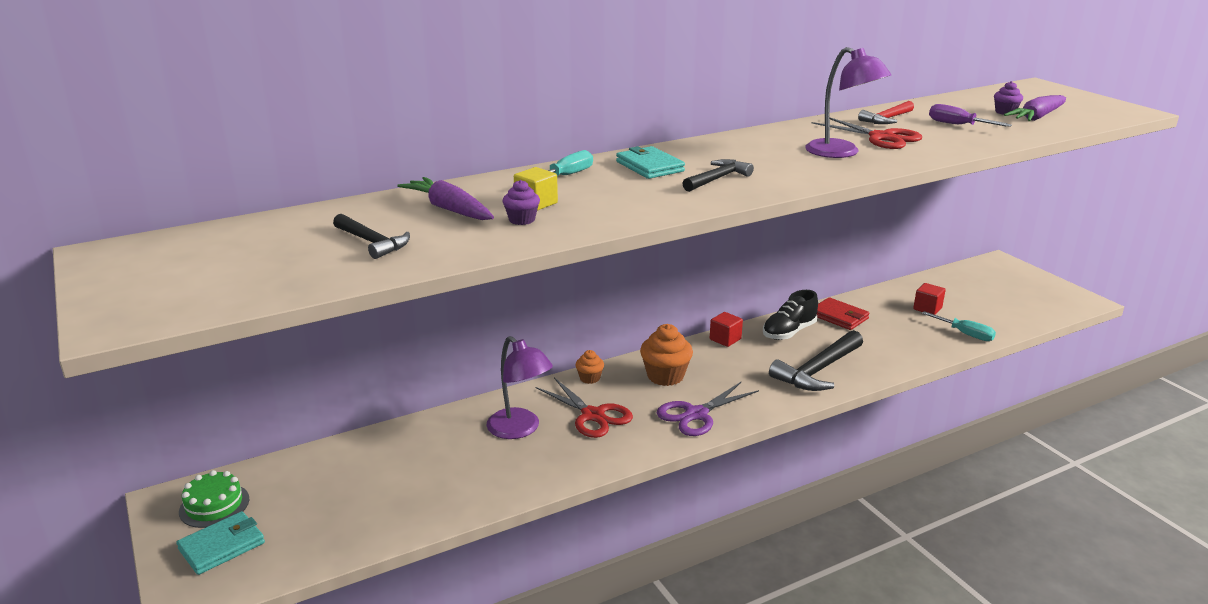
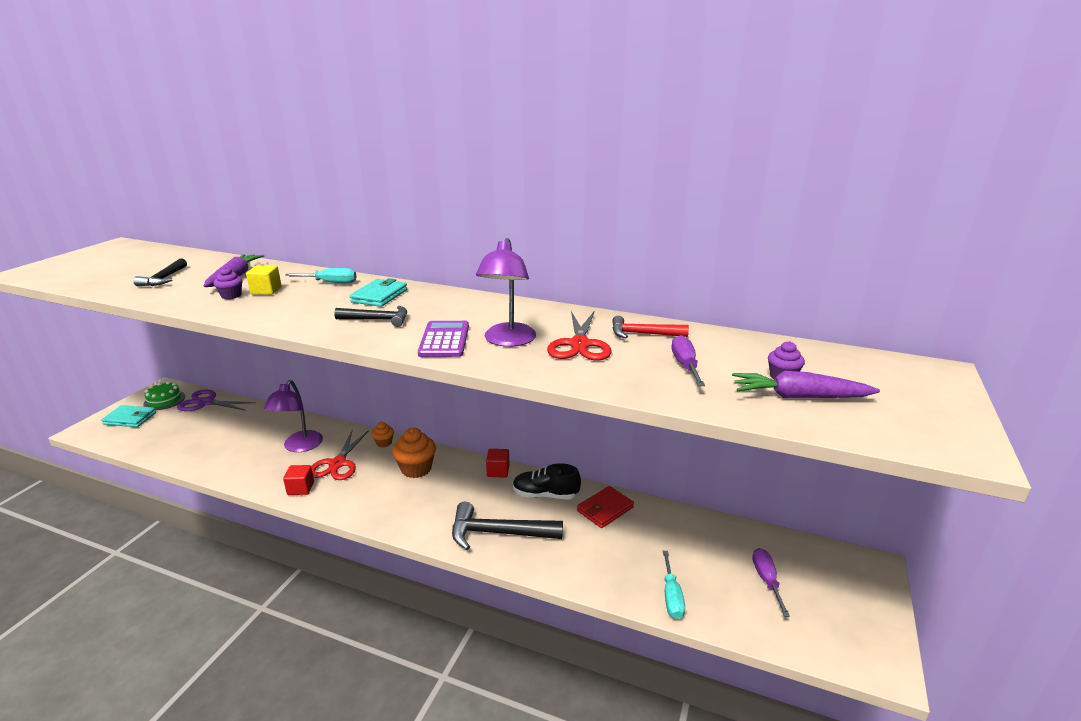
camera: 50 degrees right, 0 degrees up
(696, 414) = (375, 503): purple scissors -> purple scissors (206, 403)
(808, 169) = (444, 340): none -> purple calculator
(839, 317) = (605, 509): red wallet -> red wallet turned 45 degrees clockwise
(927, 308) = (691, 553): red cube -> red cube (300, 488)
(980, 297) = (766, 580): none -> purple screwdriver

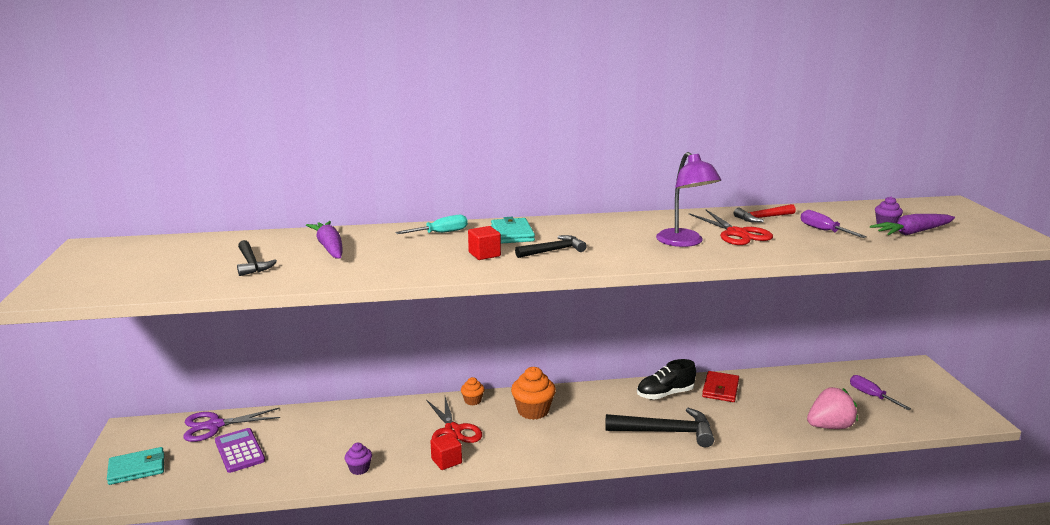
camera: 30 degrees left, 5 degrees down
(164, 400) = (153, 439): green cake -> none
(231, 296) = (369, 262): purple cupcake -> purple cupcake (359, 469)
(266, 290) = (394, 251): yellow cube -> none
(299, 446) = (391, 430): purple lamp -> none
(444, 340) = (638, 252): purple calculator -> purple calculator (239, 451)
(498, 471) = (605, 390): red cube -> red cube (484, 254)
(498, 533) = (665, 432): black hammer -> black hammer turned 150 degrees counterclockwise
(671, 596) = (829, 426): turquoise screwdriver -> pink strawberry

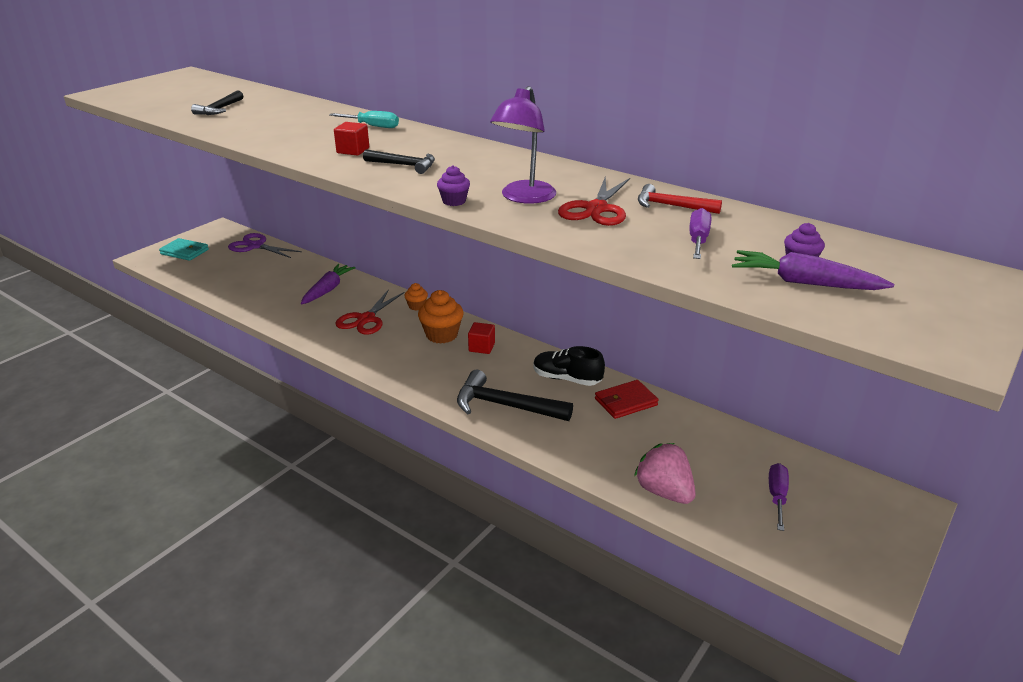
camera: 45 degrees right, 10 degrees up
(239, 451) = (241, 267): purple calculator -> none
(329, 247) = (284, 113): purple carrot -> purple carrot (328, 290)
(359, 469) = (274, 312): purple cupcake -> purple cupcake (454, 201)
(446, 461) = (325, 336): red cube -> red cube (481, 347)
(512, 234) = (415, 143): turquoise wallet -> none
(665, 432) = (505, 406): black hammer -> black hammer turned 150 degrees clockwise
(829, 426) = (664, 492): pink strawberry -> pink strawberry turned 150 degrees counterclockwise

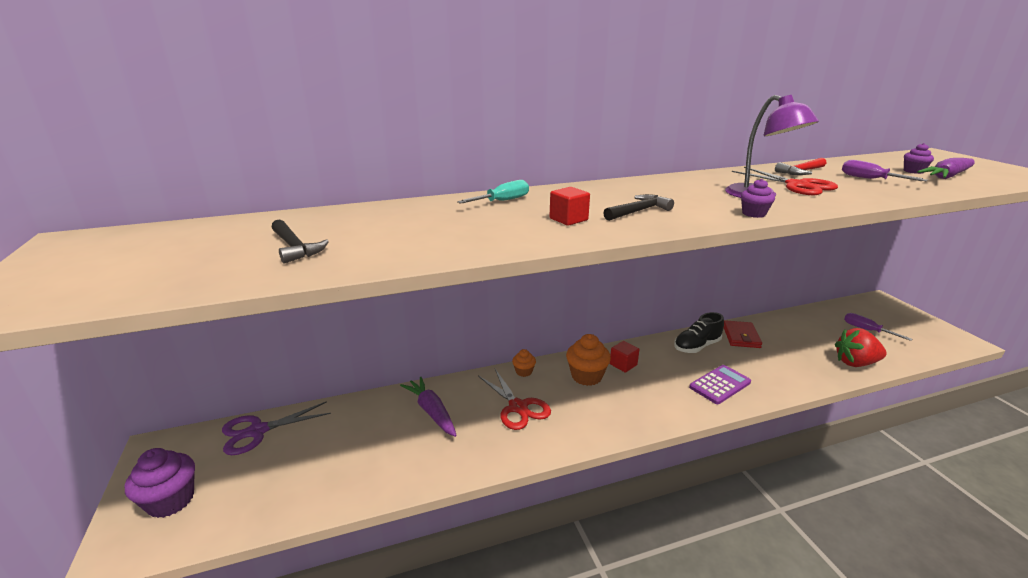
camera: 55 degrees left, 5 degrees down
(184, 252) = (171, 500): turquoise wallet -> purple cupcake
(505, 406) = (720, 385): black hammer -> purple calculator
(664, 492) = (855, 363): pink strawberry -> red strawberry

